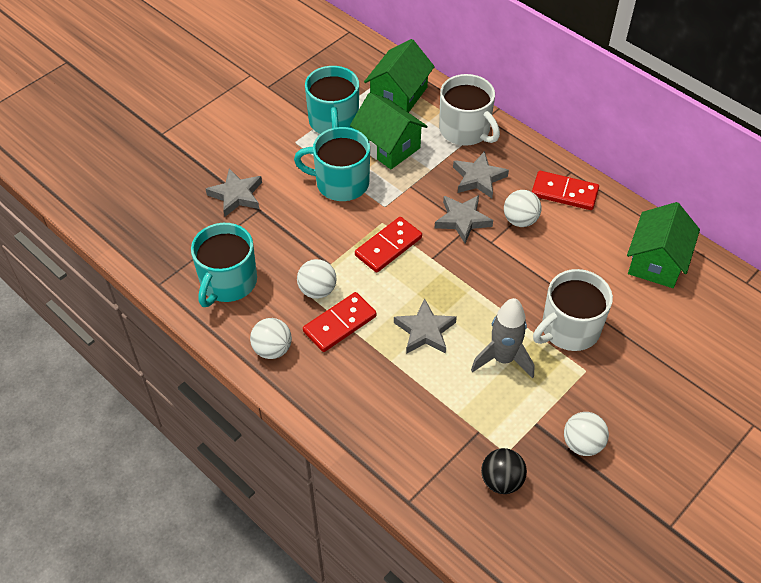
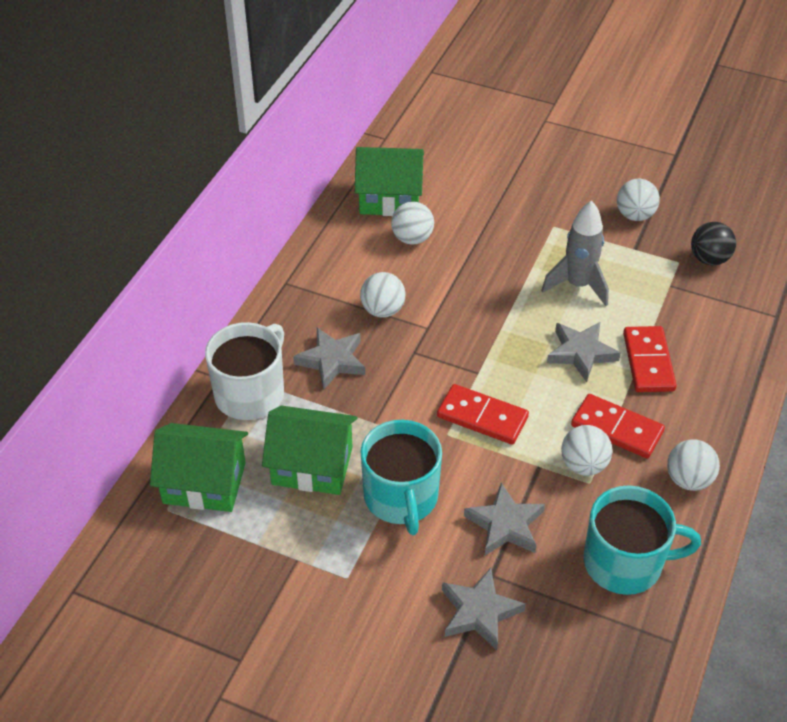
camera: 110 degrees left, 5 degrees down
(334, 122) = (288, 543): turquoise mug -> none
(388, 146) = (312, 465): green house -> green house turned 75 degrees clockwise
(462, 220) = (407, 359): grey star -> grey star (505, 525)
(564, 192) = (322, 282): red domino -> red domino (648, 362)
(569, 329) = (512, 245): white mug -> none
(599, 262) = (412, 238): none -> white ball

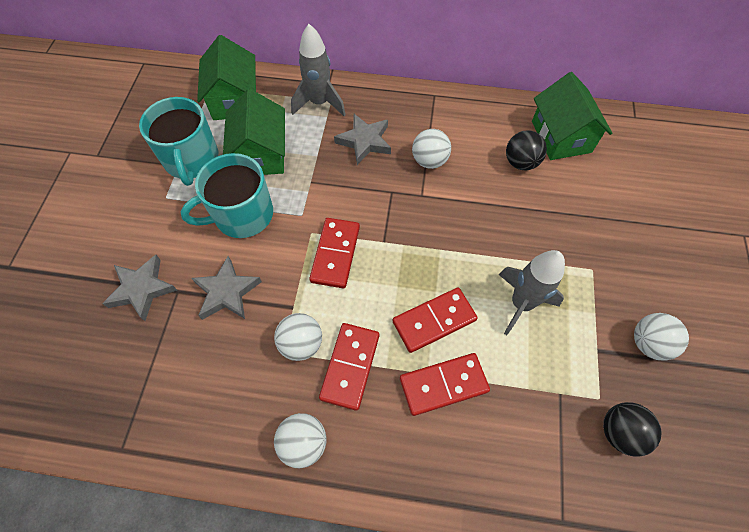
camera: 75 degrees right, 15 degrees up
(251, 393) = (319, 103): white mug -> grey rocket
(412, 238) = (520, 162): white ball -> black ball
(581, 353) = (434, 320): grey star -> red domino
(625, 562) = (200, 395): turquoise mug -> turquoise mug (191, 160)

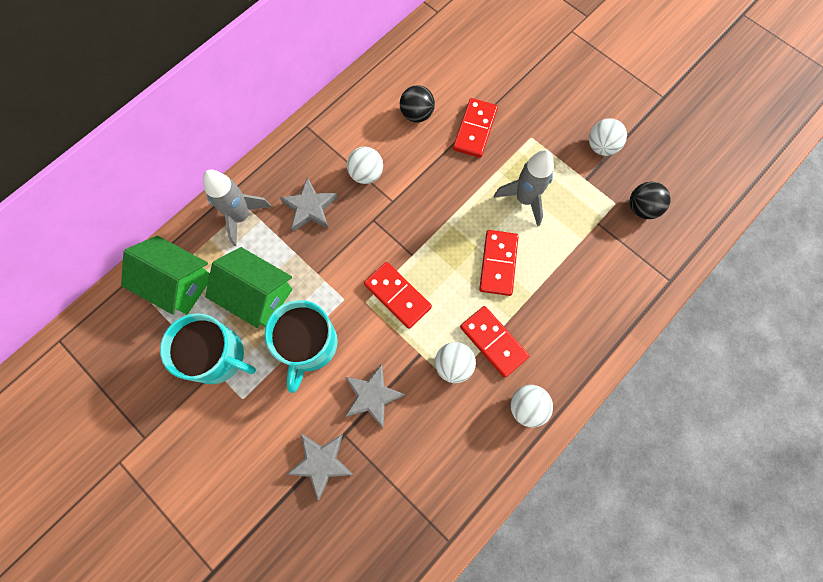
camera: 55 degrees left, 10 degrees up
(443, 384) = (546, 289): red domino -> red domino (475, 129)
(561, 136) = (416, 71): green house -> none

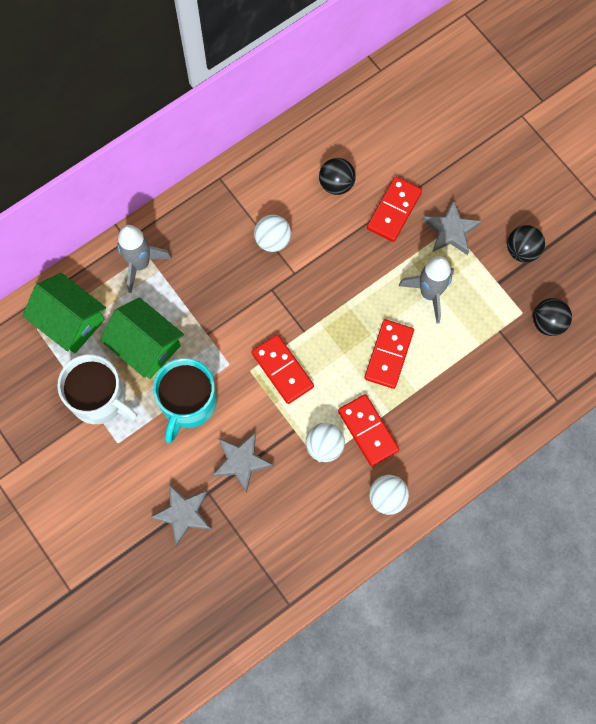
camera: 10 degrees right, 0 degrees up
(218, 356) = (99, 399): turquoise mug -> white mug
(310, 208) = (210, 266): grey star -> grey star (450, 231)
(601, 147) = (522, 250): white ball -> black ball

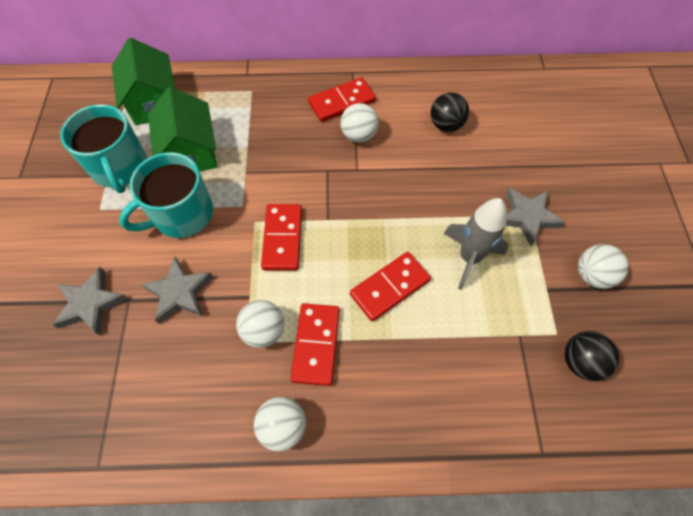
camera: 35 degrees right, 10 degrees down
(99, 399) = (120, 168): white mug -> turquoise mug
(140, 264) = (241, 94): grey rocket -> none
(394, 210) = (483, 171): red domino -> red domino (341, 102)
(522, 250) = (592, 275): black ball -> white ball

